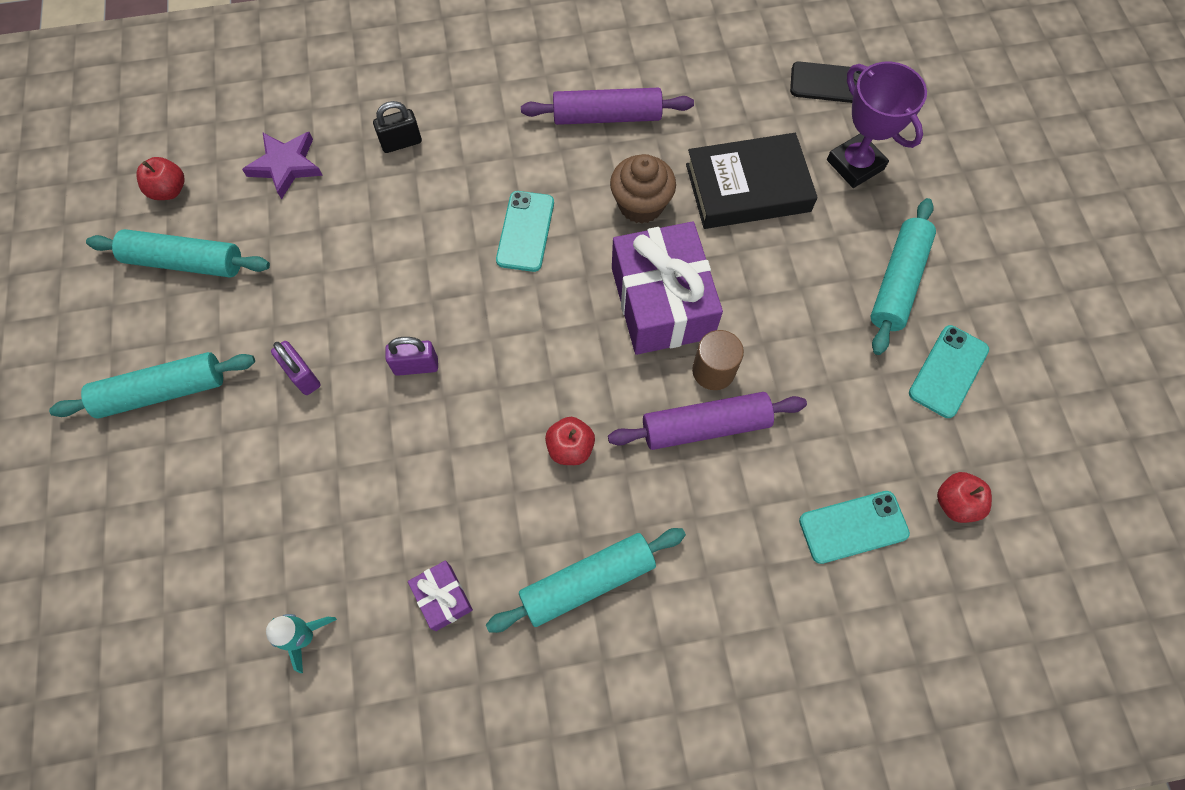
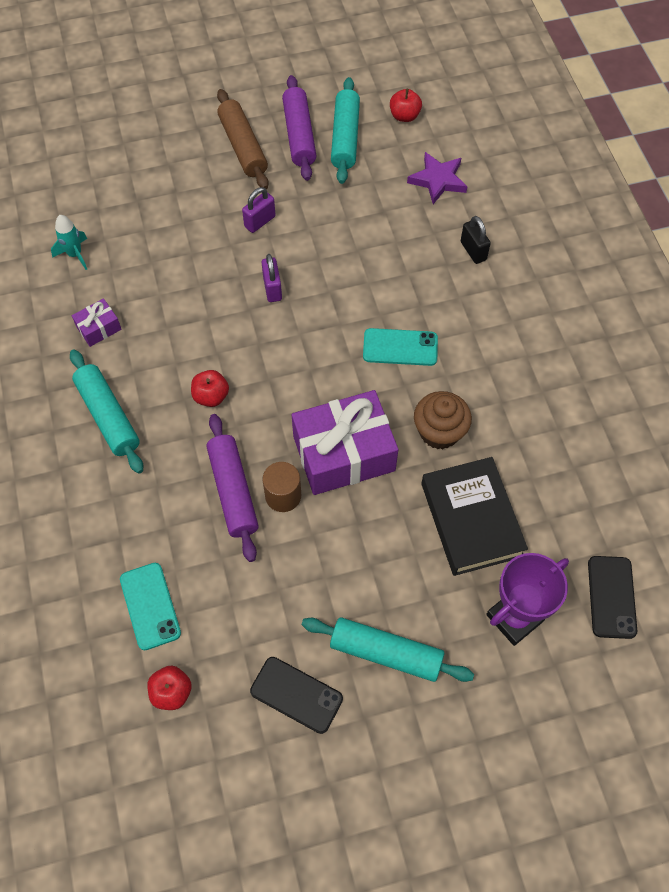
camera: 85 degrees right, 5 degrees down
(162, 391) = (243, 146): turquoise rolling pin -> brown rolling pin
(607, 116) = (530, 398): purple rolling pin -> purple rolling pin (299, 135)
(948, 371) = (296, 695): turquoise phone -> black phone

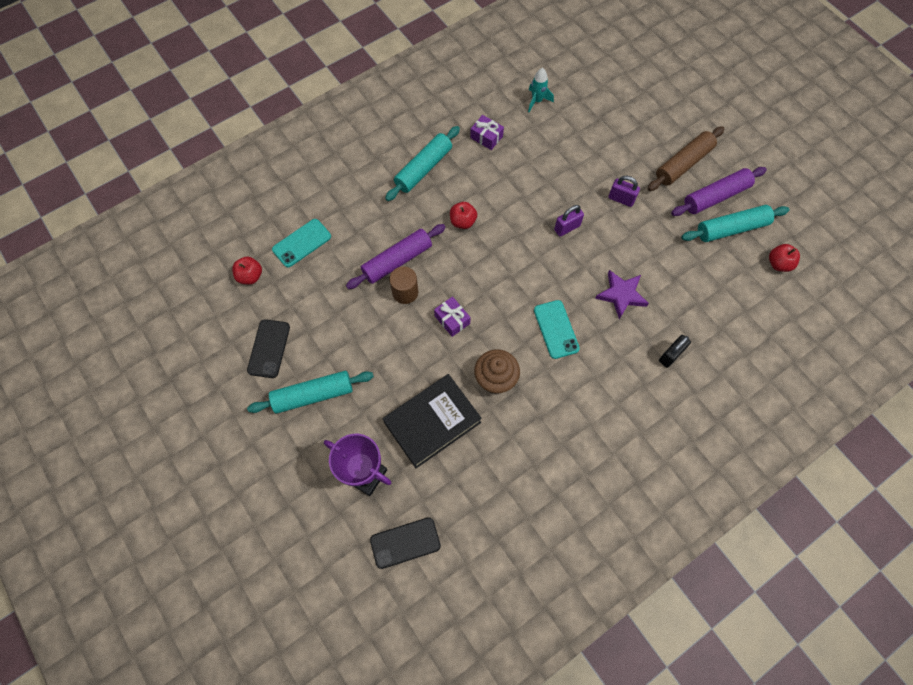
camera: 70 degrees right, 5 degrees up
(344, 453) = (452, 320): purple gift -> purple gift, size x0.45
(386, 653) = (313, 395): turquoise rolling pin -> turquoise rolling pin turned 75 degrees clockwise
(438, 180) = (727, 308): purple star -> purple star (621, 295)

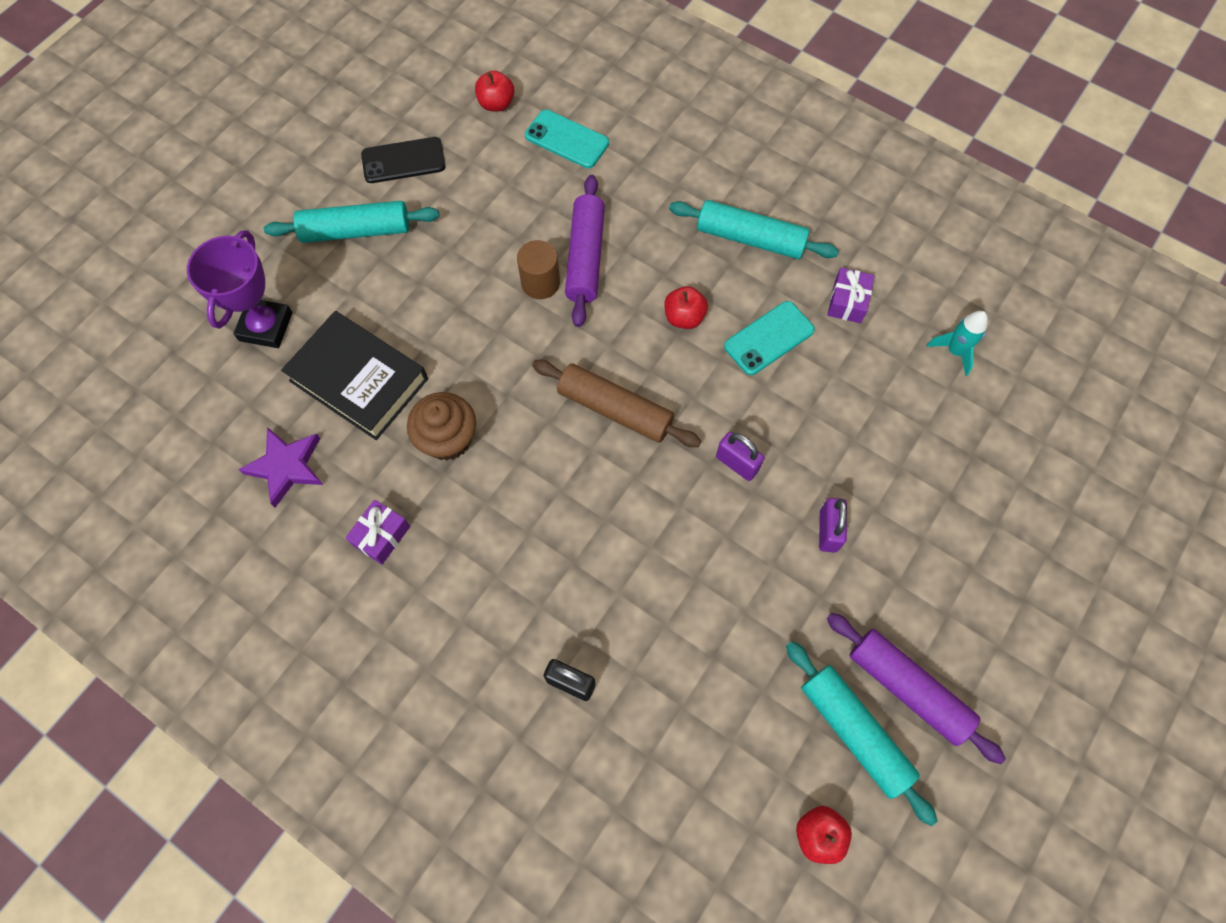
camera: 70 degrees right, 0 degrees up
(313, 395) = (356, 230): turquoise rolling pin -> turquoise rolling pin turned 60 degrees counterclockwise
(397, 261) = (585, 257): purple rolling pin -> purple rolling pin turned 60 degrees clockwise
(405, 543) = (187, 402): black phone -> none
(452, 320) = (519, 354): purple gift -> purple gift (381, 536)
(556, 329) = (554, 497): turquoise phone -> turquoise phone (769, 338)
(621, 295) = (650, 578): purple star -> purple star (286, 467)
(683, 164) = (948, 616): brown rolling pin -> brown rolling pin (615, 410)

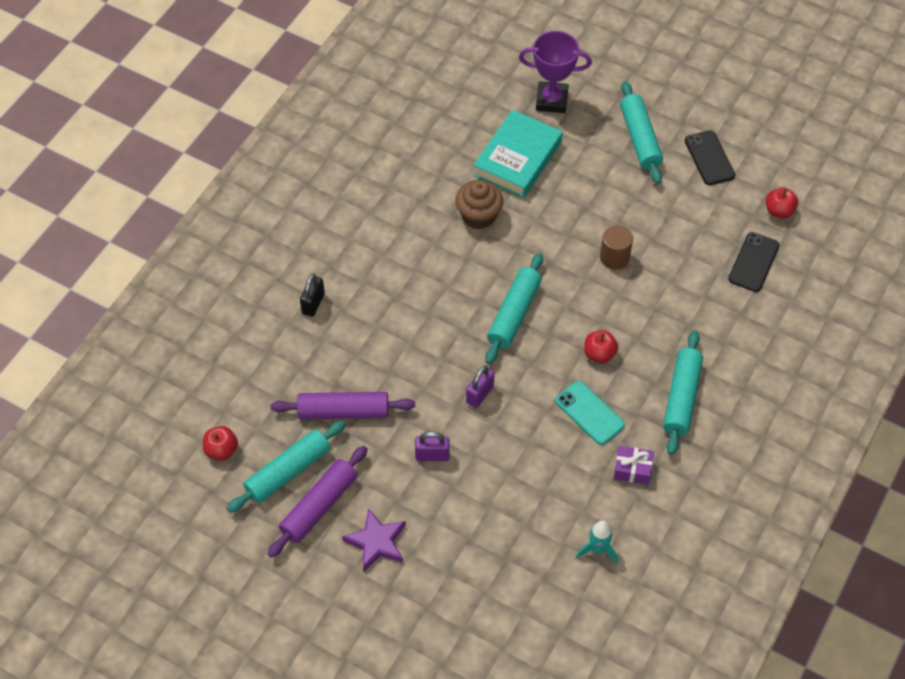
camera: 85 degrees right, 10 degrees down
(286, 467) = (448, 130): purple star -> purple star (376, 542)
(359, 380) = (517, 159): black book -> turquoise book
(381, 536) = (405, 188): purple gift -> none
(567, 139) = (753, 262): turquoise phone -> black phone
(585, 257) = (643, 284): purple rolling pin -> purple rolling pin (343, 411)
(615, 410) = (514, 314): brown rolling pin -> turquoise rolling pin

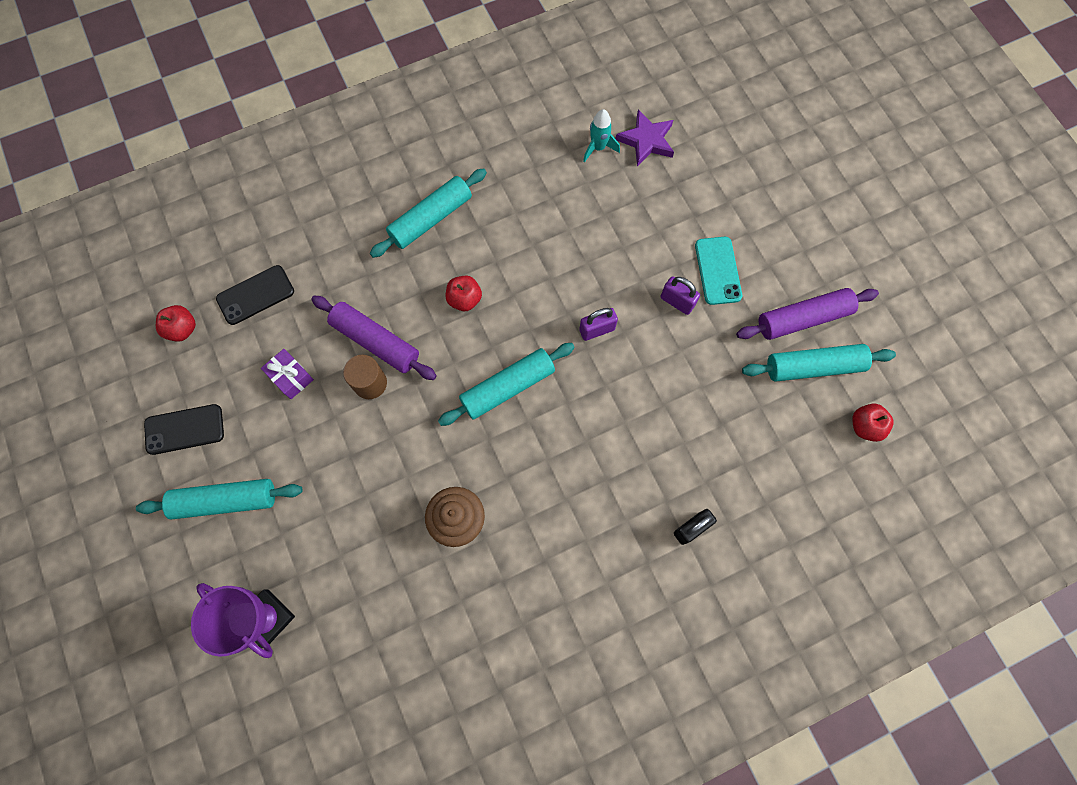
camera: 145 degrees left, 15 degrees up
(343, 411) = (730, 392): purple rolling pin -> purple rolling pin (375, 342)
(376, 542) = (771, 259): purple star -> purple star (646, 141)
(517, 159) = (365, 564): turquoise book -> none
(589, 413) = (517, 254): turquoise phone -> turquoise phone (718, 271)
(632, 469) = (521, 188): purple gift -> purple gift (291, 377)
(640, 138) = (225, 500): turquoise rolling pin -> turquoise rolling pin turned 60 degrees clockwise
(709, 158) = (184, 429): black phone -> black phone turned 60 degrees clockwise

